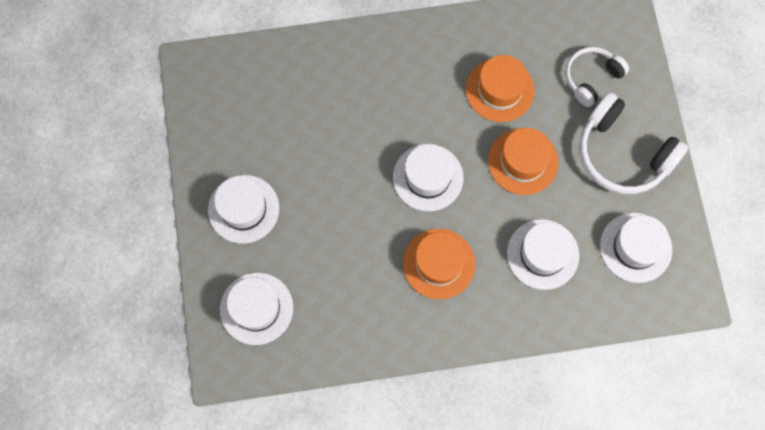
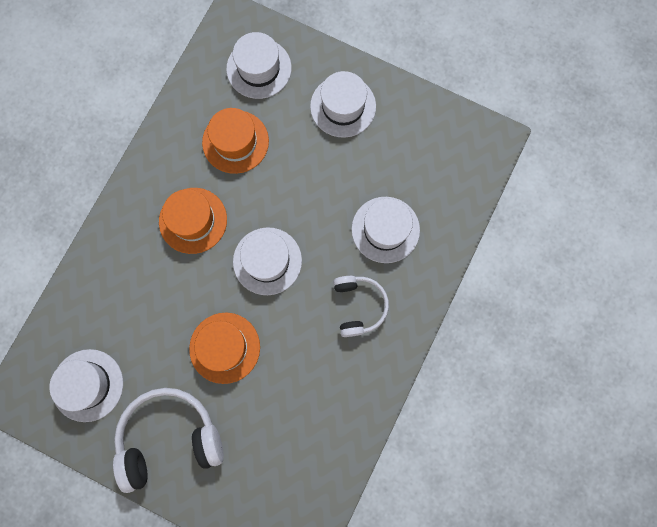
camera: 125 degrees right, 5 degrees up
(500, 90) = (300, 375): orange hat -> orange hat (235, 142)
(543, 254) = (139, 306): white hat -> white hat (385, 229)
(591, 78) = (254, 465): white headphones -> white headphones (358, 306)

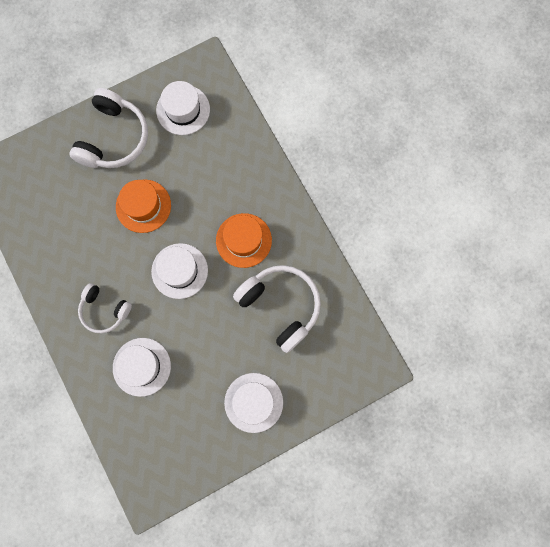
camera: 125 degrees right, 0 degrees up
(235, 142) = (280, 306): orange hat -> white headphones
(259, 68) = (326, 361): white hat -> none

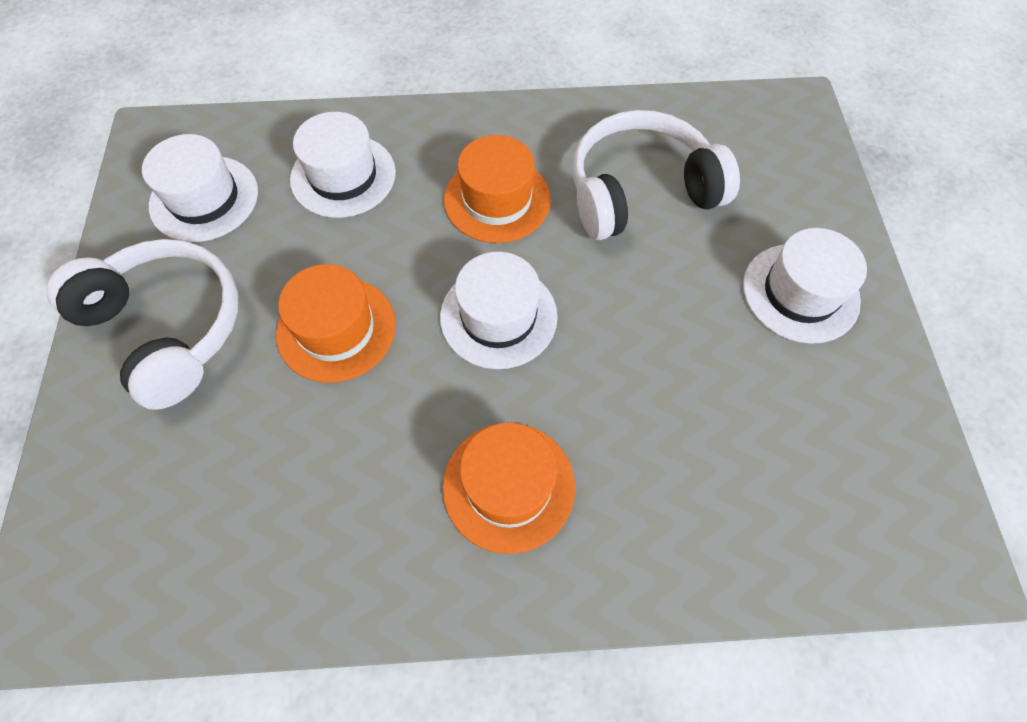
camera: 65 degrees left, 15 degrees down
(104, 310) = (508, 486): white headphones -> orange hat
(141, 367) = (661, 458): white hat -> white hat (343, 176)

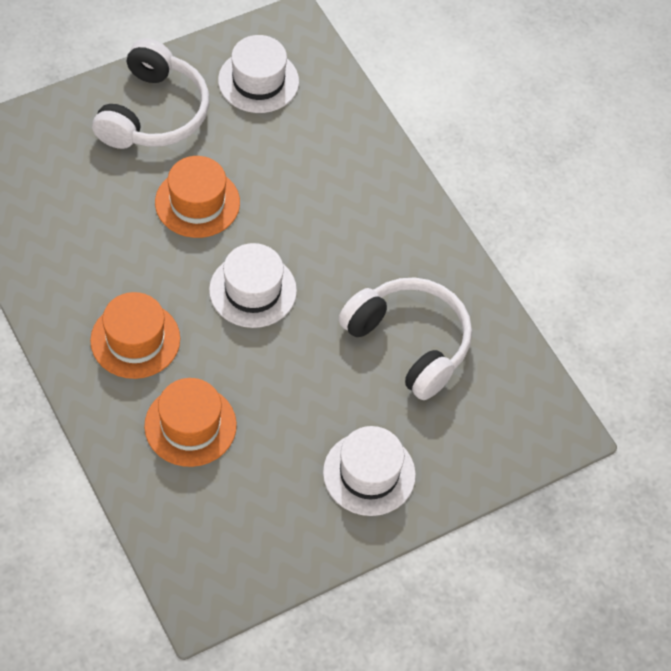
camera: 60 degrees right, 5 degrees down
(343, 176) = (321, 151): white hat -> none
(497, 199) = (351, 253): orange hat -> orange hat (190, 425)

